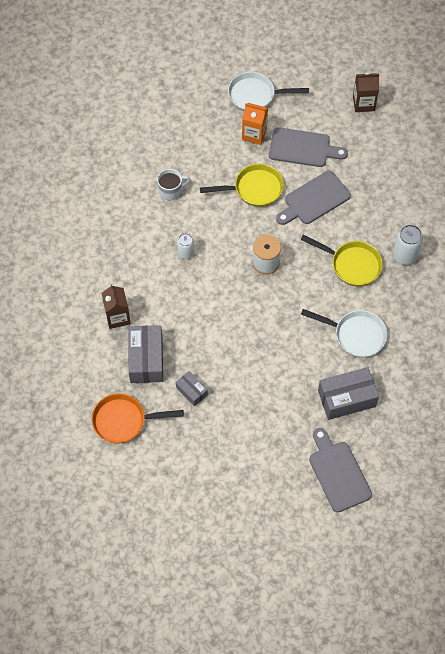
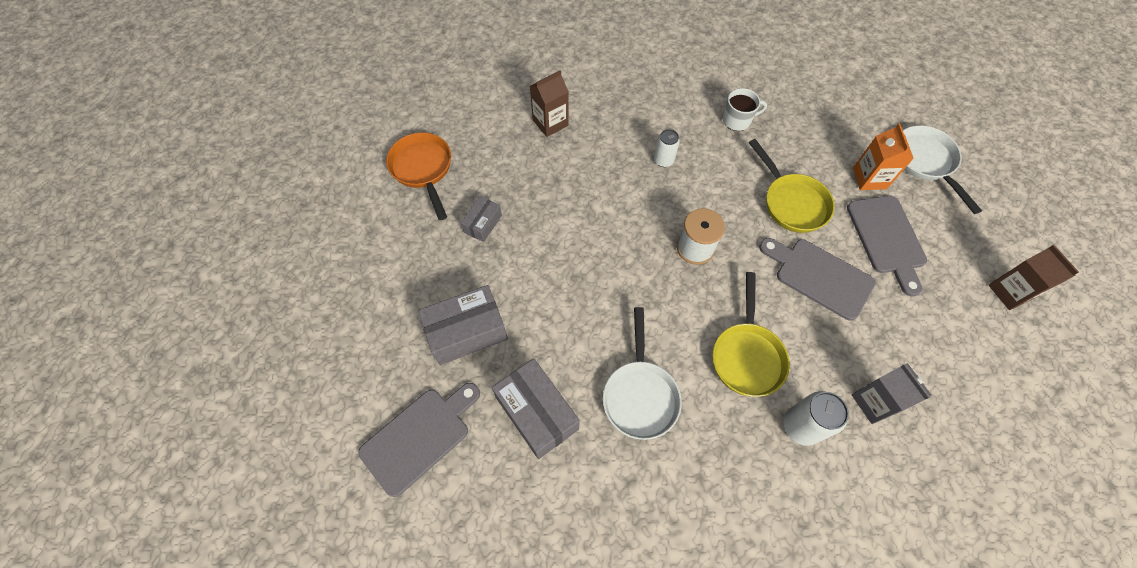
camera: 70 degrees right, 0 degrees up
(146, 359) = (507, 166): grey box -> grey box (467, 332)
(171, 191) = (737, 120): white mug -> white mug turned 60 degrees counterclockwise
(404, 211) = (874, 402): none -> grey carton

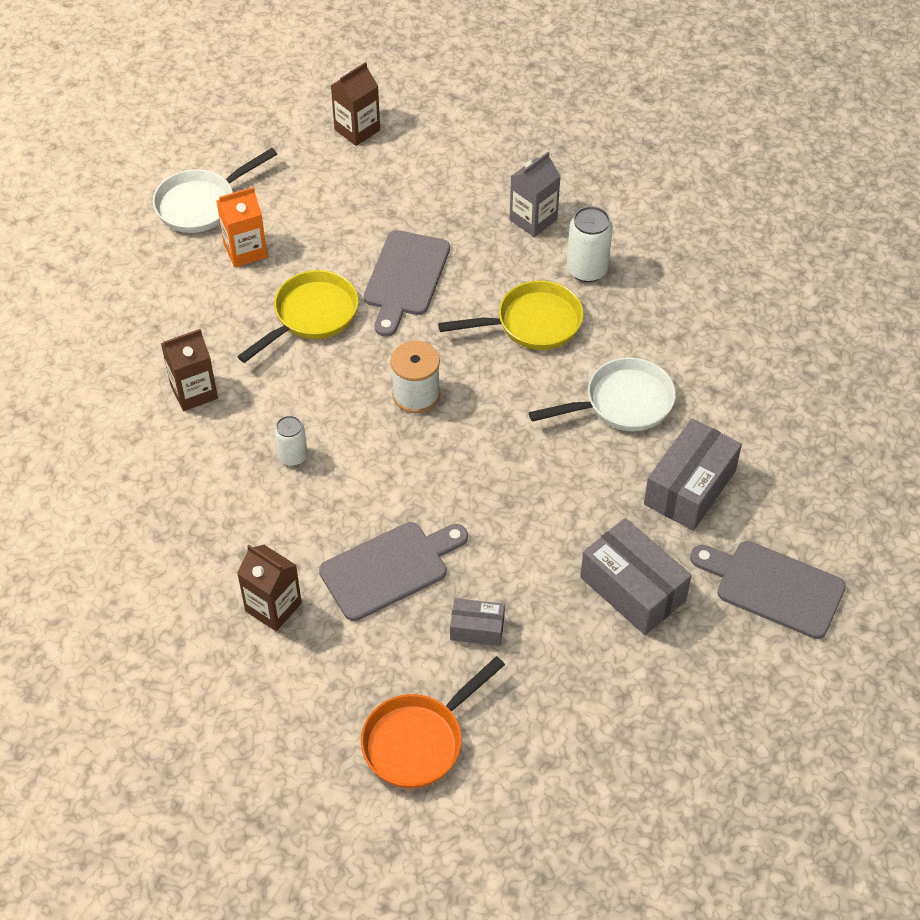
camera: 110 degrees left, 10 degrees down
(737, 120) = (194, 392): white mug -> brown carton
(887, 238) = (329, 227): grey cutting board -> grey cutting board (389, 568)

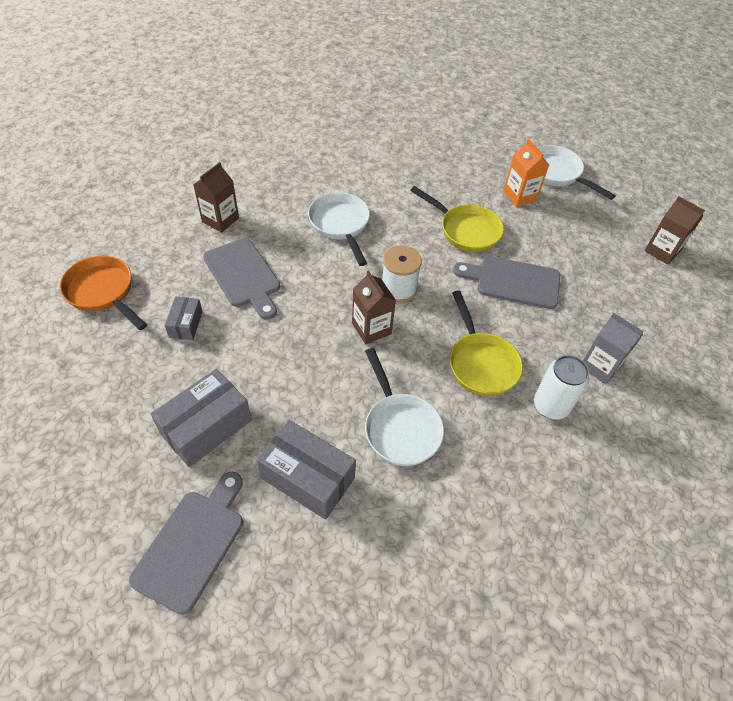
camera: 85 degrees right, 0 degrees up
(194, 392) = (392, 178): brown carton -> brown carton (371, 328)
(293, 456) = (340, 225): white can -> white pan

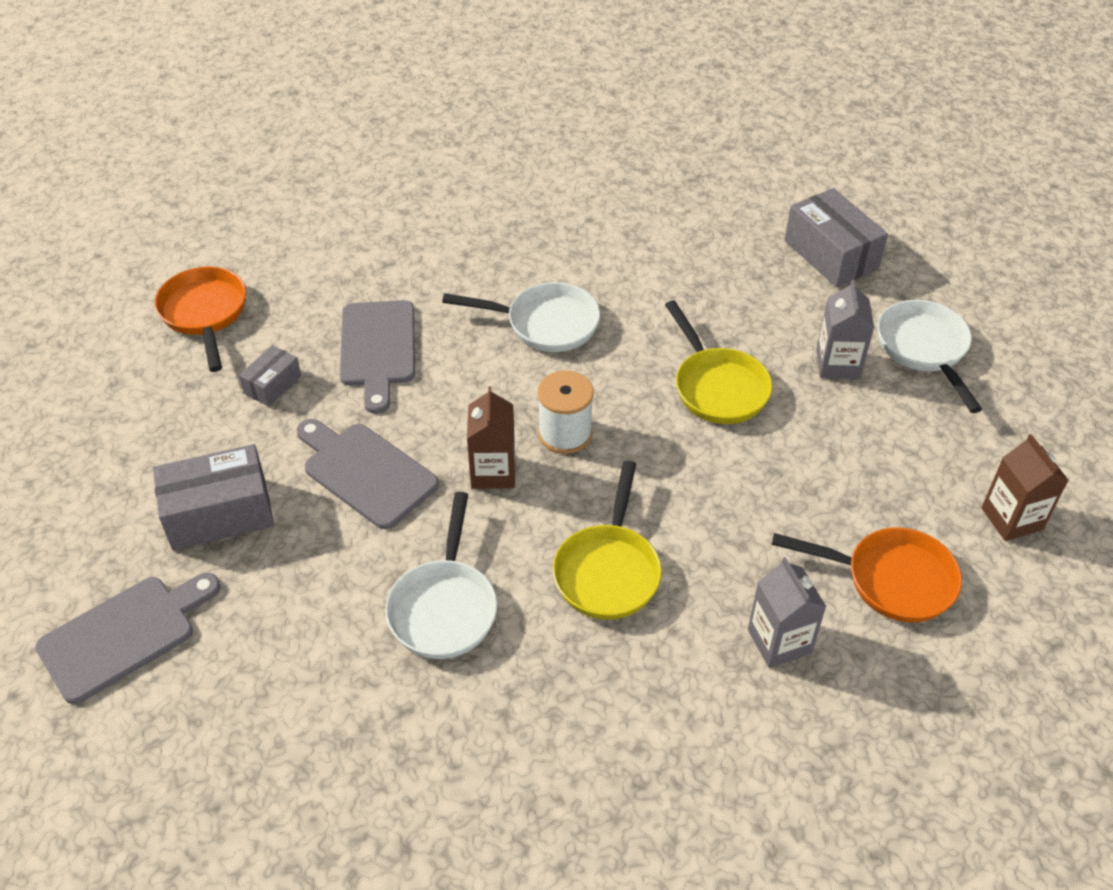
camera: 30 degrees right, 5 degrees down
(220, 220) = (395, 268): brown carton -> none
(307, 478) = (294, 618): grey box -> grey box (831, 254)
(340, 225) = (545, 323): white pan -> white pan turned 90 degrees clockwise
(513, 281) = (736, 480): grey cutting board -> grey cutting board (365, 472)
(520, 196) = (837, 364): orange carton -> grey carton
(550, 406) = (665, 663): white can -> none
(630, 307) = (891, 579): none -> orange pan

